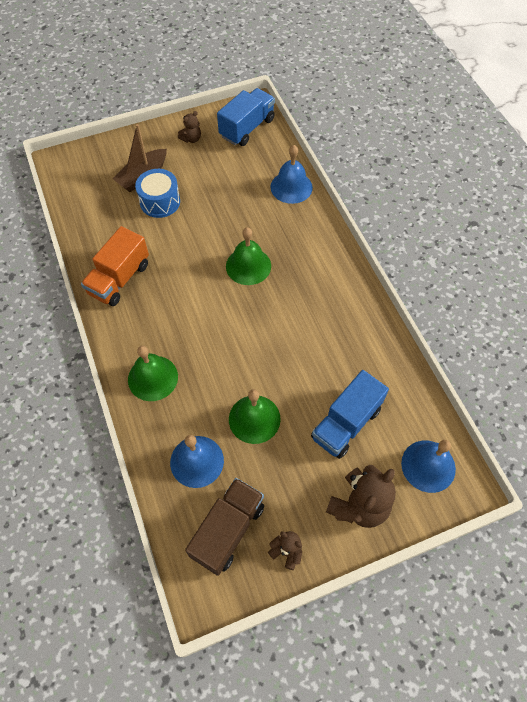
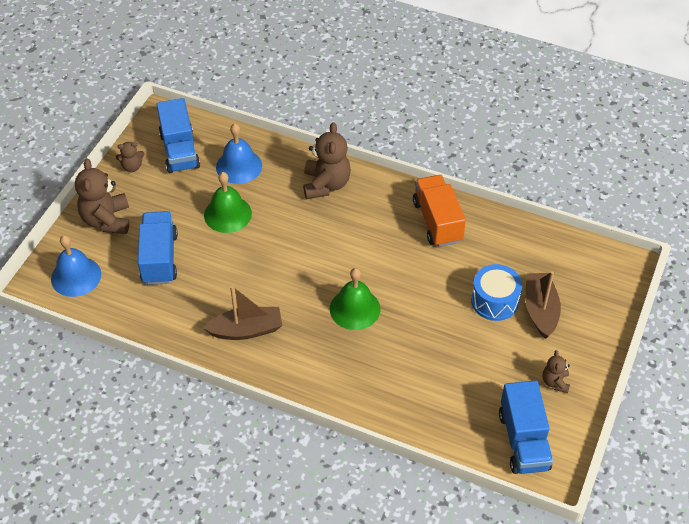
camera: 135 degrees right, 10 degrees down
(153, 378) = (326, 184): green bell -> brown teddy bear
(228, 530) = (179, 151): brown truck -> blue truck
(291, 187) = (404, 411): blue bell -> none
(335, 310) = (246, 330): none -> brown boat

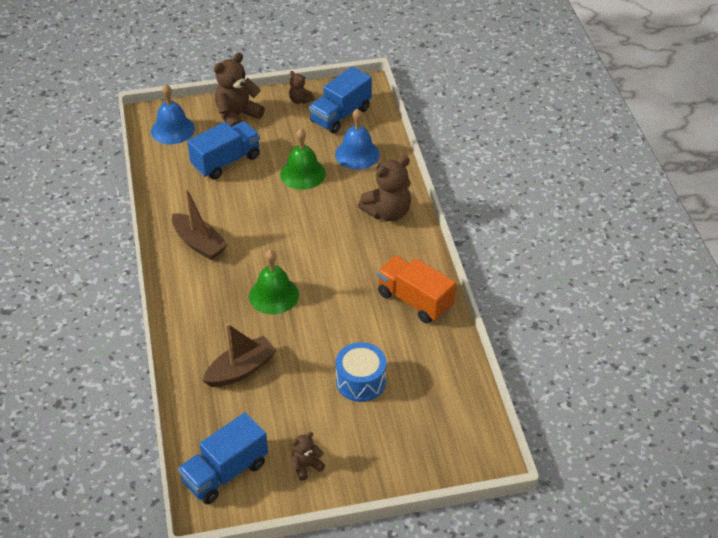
camera: 55 degrees right, 5 degrees down
(437, 221) = (414, 300): orange truck -> orange truck turned 90 degrees counterclockwise
(540, 310) = (378, 418): brown boat -> brown boat (241, 370)

